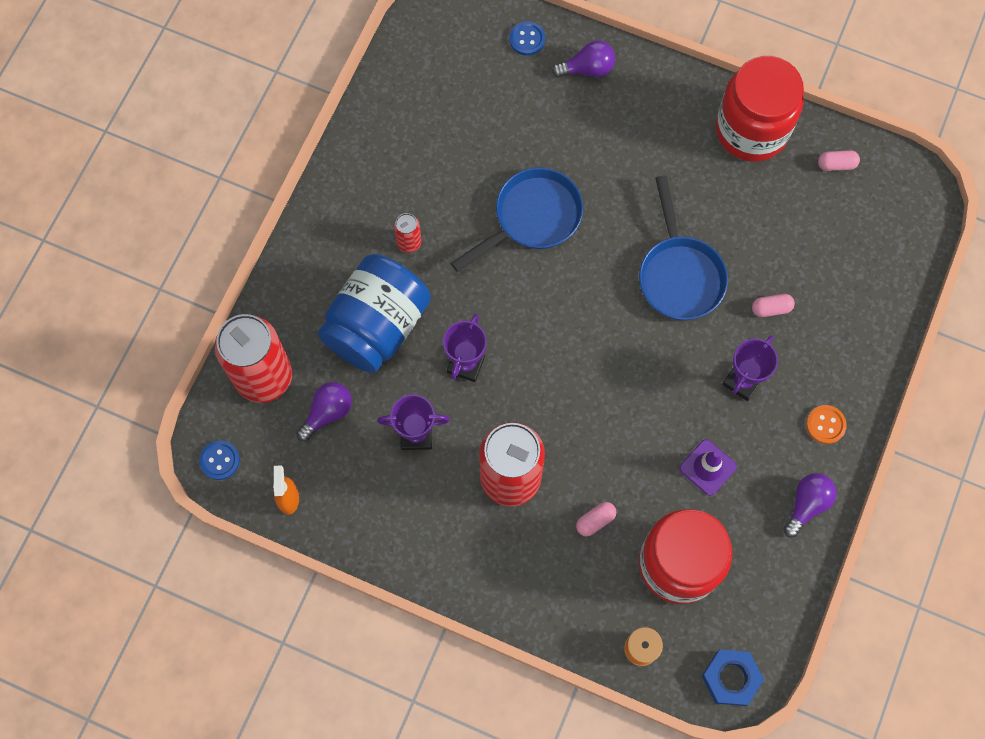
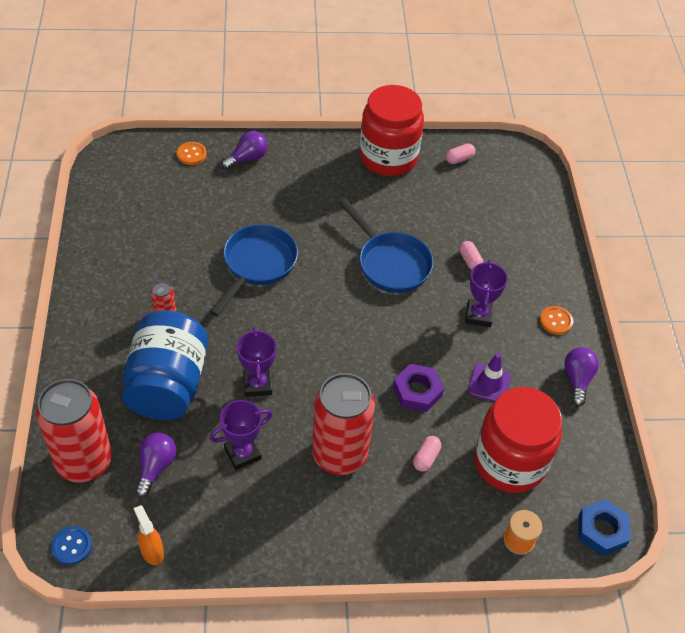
camera: 30 degrees left, 20 degrees down
(527, 39) = (191, 154): blue button -> orange button
(626, 443) = (417, 391): none -> purple nut
(771, 308) = (470, 261): pink capsule -> pink capsule turned 75 degrees counterclockwise

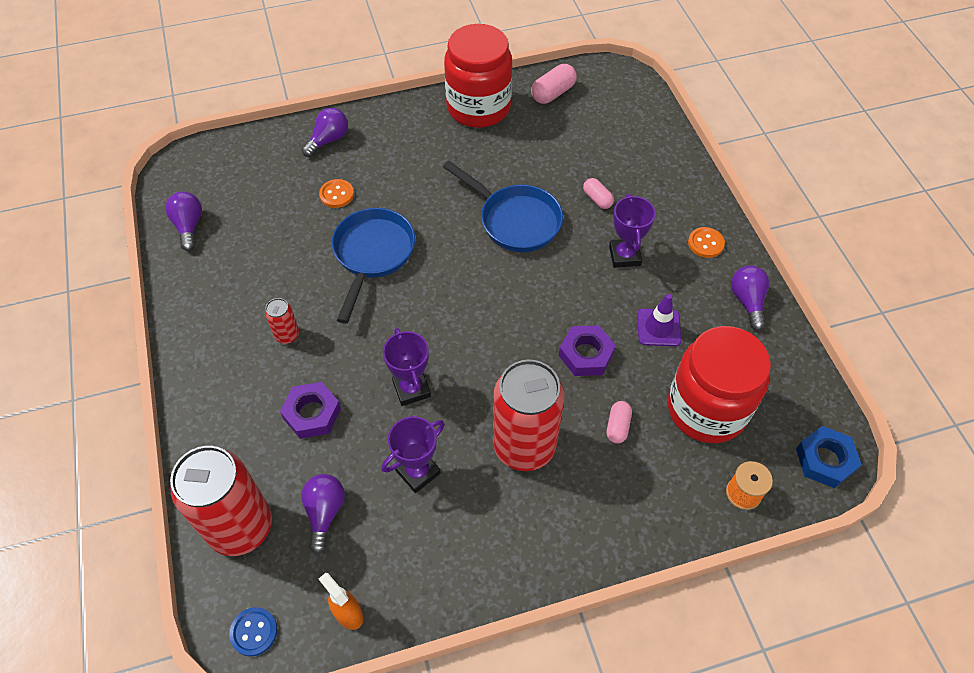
camera: 10 degrees left, 5 degrees up
(108, 206) = (189, 226): none -> purple light bulb
(168, 385) = (312, 413): blue jar -> purple nut
(191, 154) = (266, 148): orange button -> orange button (336, 194)
(459, 159) = (553, 93): pink capsule -> pink capsule, size x1.54

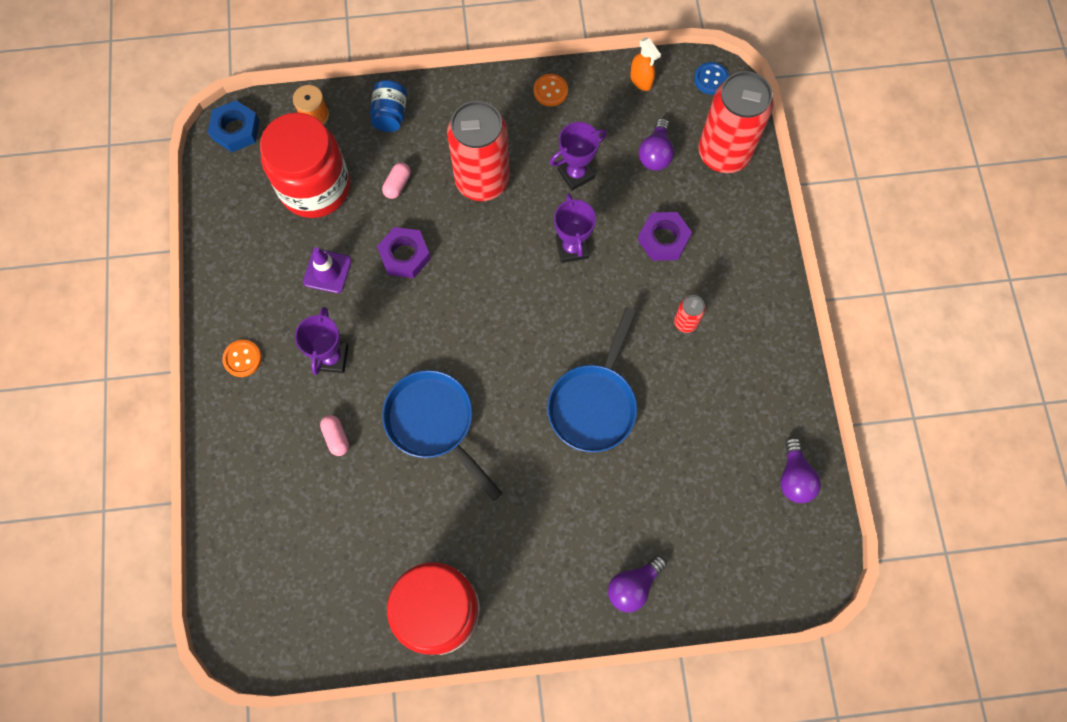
camera: 170 degrees left, 15 degrees up
(336, 194) = (628, 495): orange button -> orange button (550, 91)
(553, 93) = (338, 621): pink capsule -> none
(654, 509) = (390, 115): none -> blue jar
(747, 301) = (231, 285): purple light bulb -> none

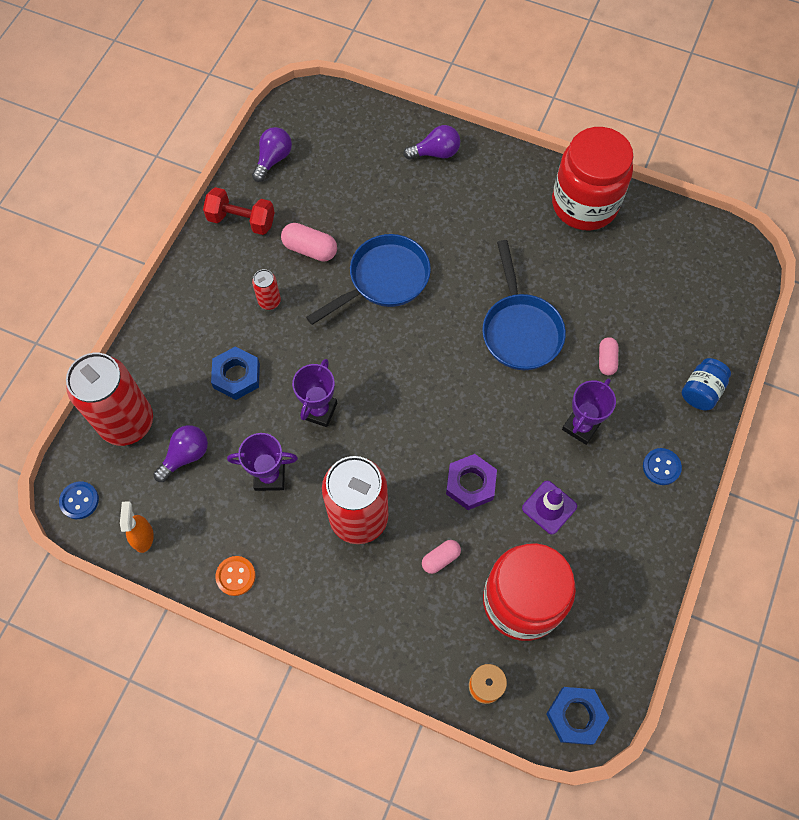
camera: 150 degrees left, 5 degrees down
(242, 359) = (661, 467): orange button -> blue button
(390, 115) = (407, 641): blue jar -> blue jar (701, 391)
(663, 239) = (236, 376): purple nut -> blue nut
(685, 396) = (310, 249): none -> pink capsule
(773, 389) = (241, 220): none -> red dumbbell

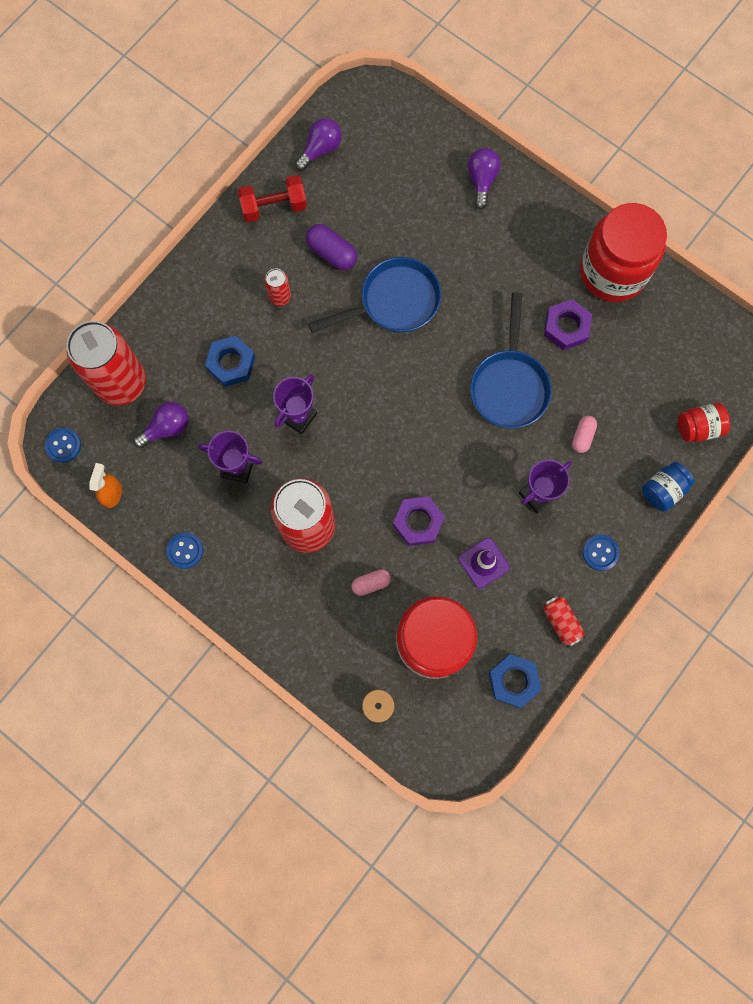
camera: 15 degrees right, 10 degrees up
(235, 576) = (185, 550): orange button -> blue button
(241, 220) = (274, 207): red dumbbell -> red dumbbell turned 45 degrees counterclockwise
(310, 249) = (332, 253): pink capsule -> purple capsule
(435, 153) = (481, 181): purple light bulb -> purple light bulb turned 90 degrees counterclockwise
(557, 263) = (566, 327): none -> purple nut
(576, 716) = (449, 753): blue nut -> blue nut (513, 681)
(646, 546) = (561, 621): none -> red can
(713, 324) = (698, 427): none -> red jar

